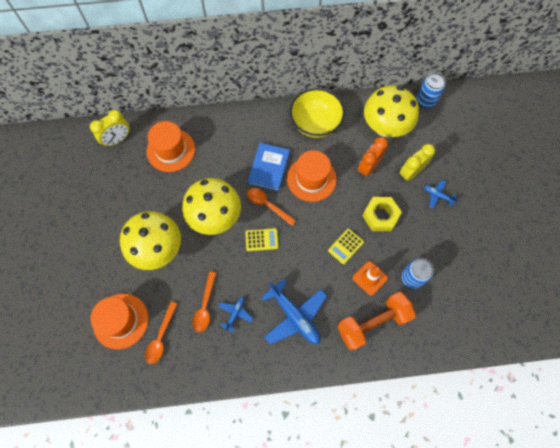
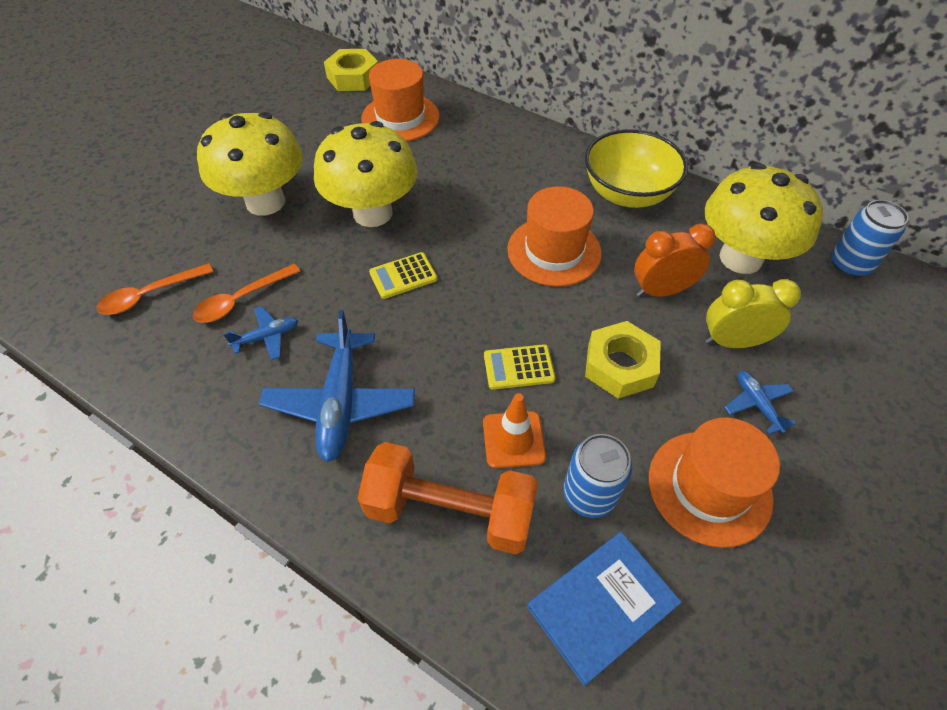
camera: 40 degrees right, 15 degrees down
(117, 140) = (353, 77): yellow clock -> yellow nut
(121, 321) = (133, 245): orange hat -> orange hat (709, 487)
(261, 240) = (403, 276): yellow calculator -> yellow calculator turned 120 degrees clockwise
(267, 205) = (456, 242): orange spoon -> none
(269, 168) = (505, 203): blue book -> blue book (602, 606)

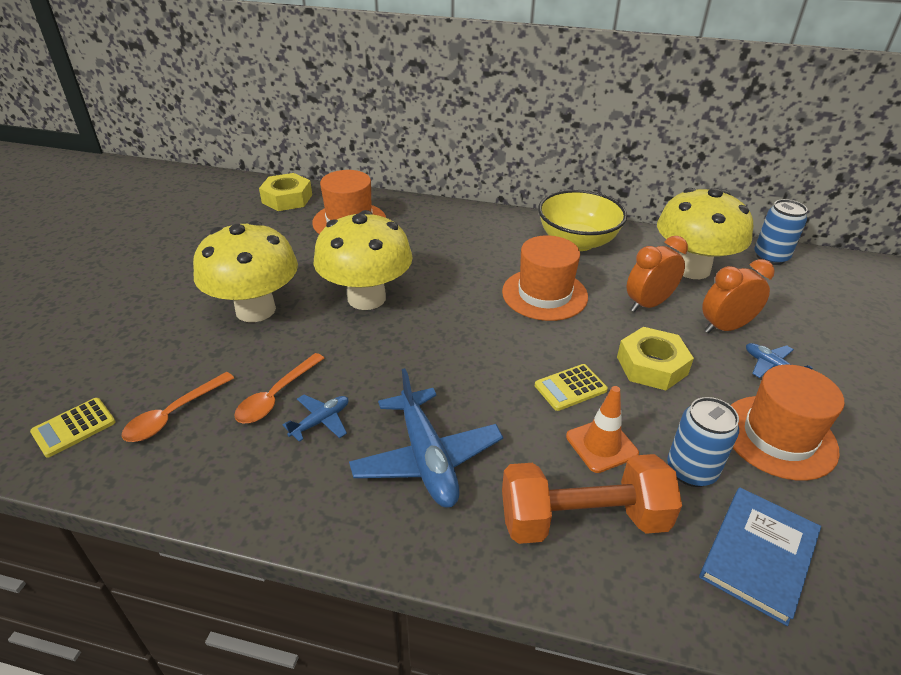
camera: 20 degrees left, 15 degrees down
(403, 276) = (424, 341): yellow calculator -> yellow calculator (74, 427)
(733, 342) = (725, 327): yellow clock -> orange clock

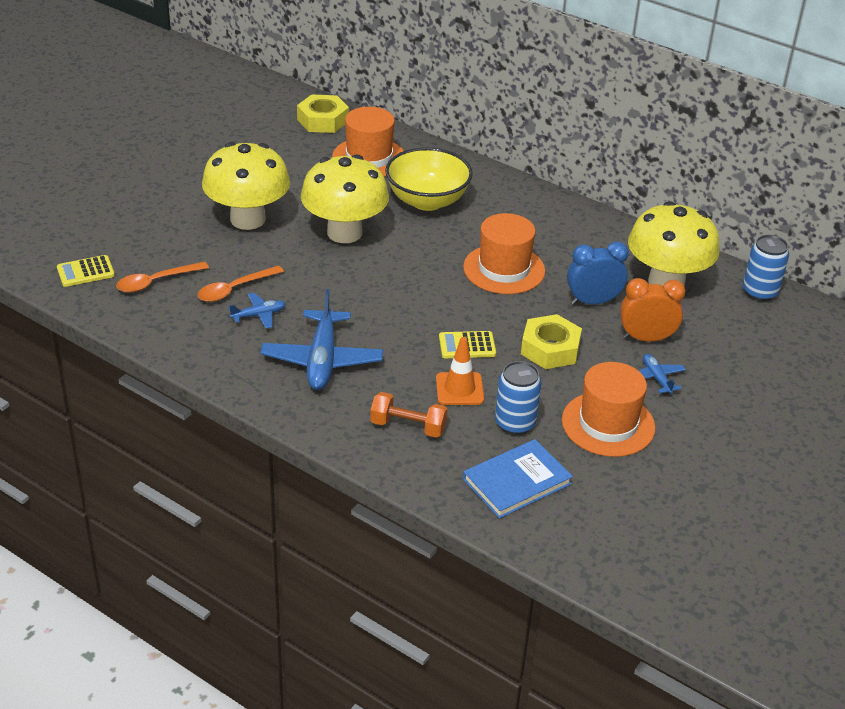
camera: 20 degrees right, 0 degrees up
(577, 242) = (575, 230): yellow bowl -> yellow bowl (427, 201)
(582, 520) = (408, 426): orange dumbbell -> orange dumbbell, size x0.60
(648, 304) = (593, 302): orange clock -> blue clock

